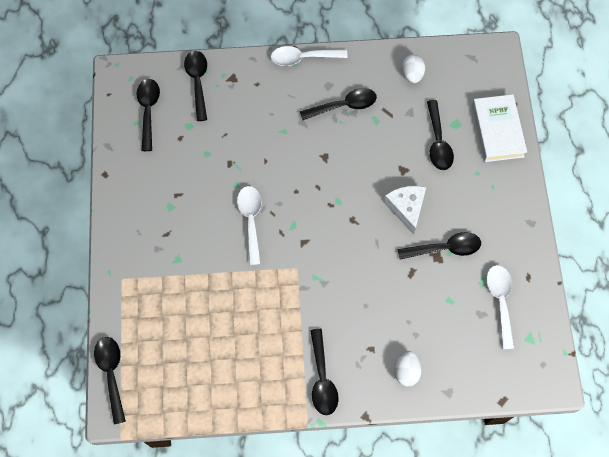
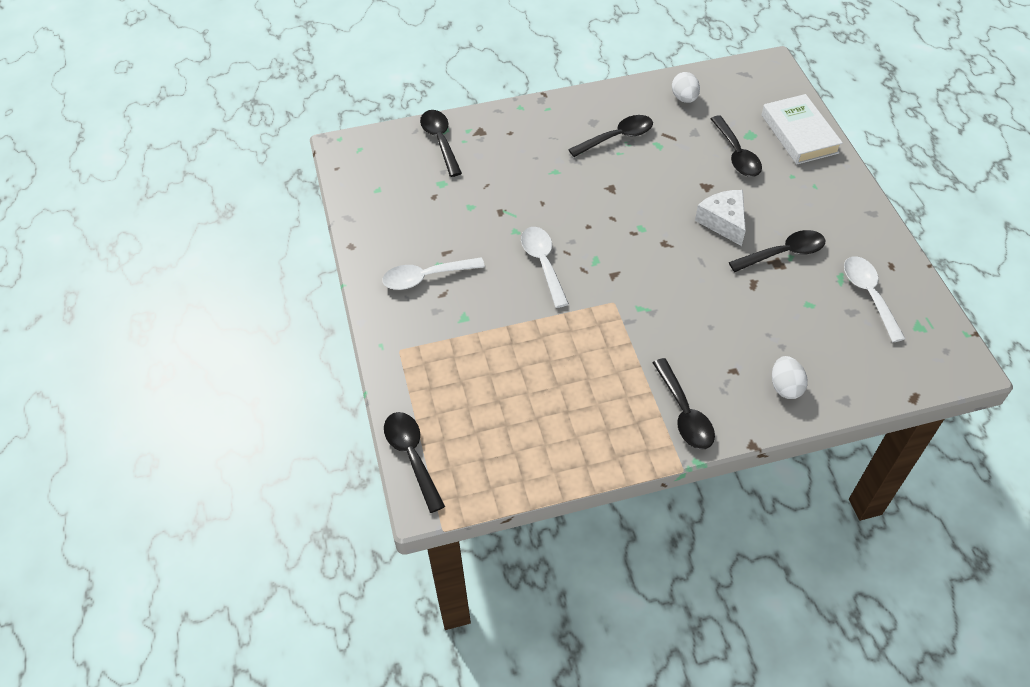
camera: 10 degrees left, 15 degrees down
(148, 111) = (388, 176): black spoon -> none
(303, 58) = (556, 101): white spoon -> white spoon (426, 277)

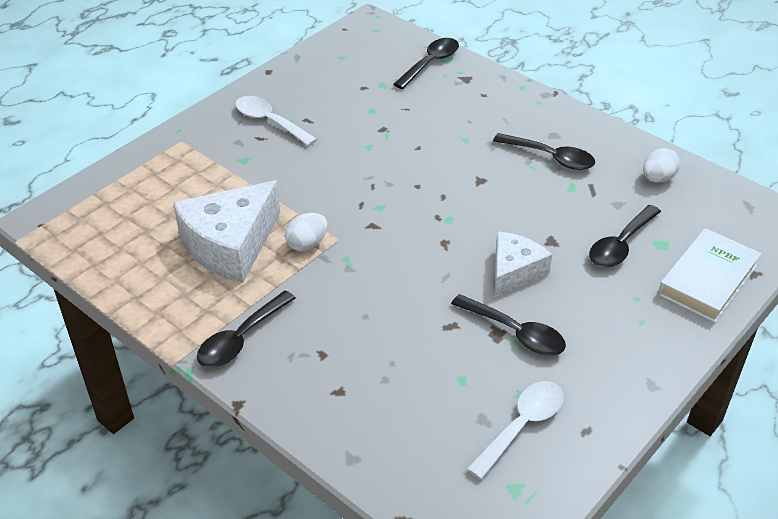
camera: 55 degrees right, 10 degrees down
(412, 456) = (78, 194): black spoon -> none
(543, 263) = (345, 177): white spoon -> none
(569, 374) = (230, 245): none -> white cheese
(785, 387) = (332, 401): white egg -> white egg (307, 244)

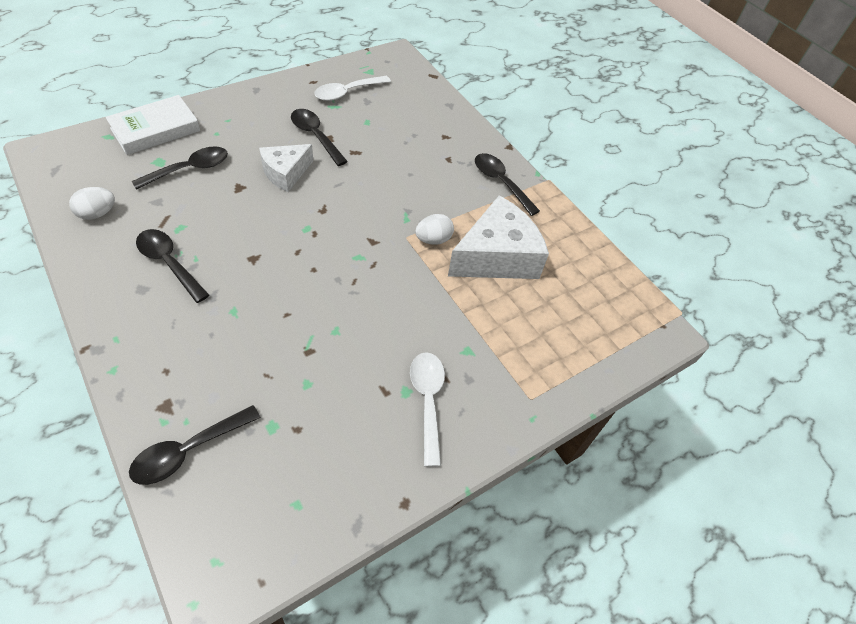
camera: 170 degrees left, 10 degrees up
(241, 339) = (500, 182): black spoon -> black spoon turned 90 degrees counterclockwise
(269, 121) = (427, 401): white spoon -> white spoon turned 150 degrees counterclockwise

